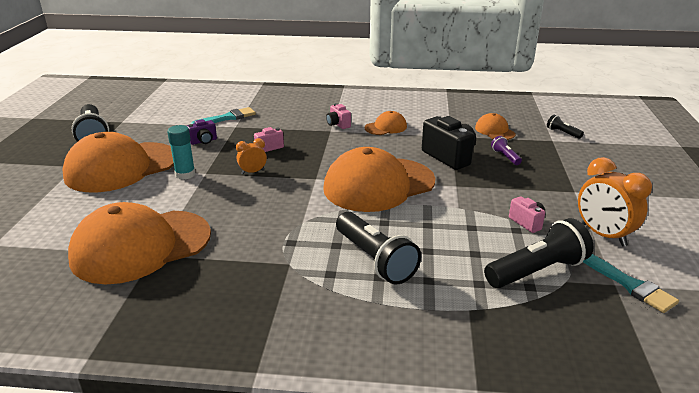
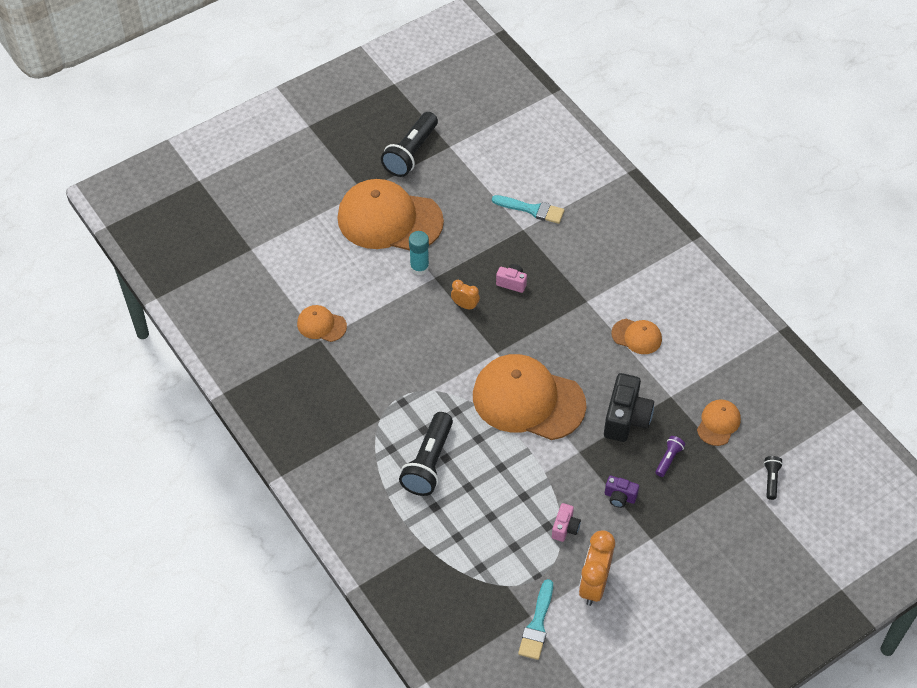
camera: 50 degrees right, 25 degrees up
(141, 246) = (321, 325): orange cap -> orange cap, size x0.45
(203, 141) = (476, 231): purple camera -> purple camera (620, 497)
(338, 124) = (604, 298): pink camera -> none
(537, 271) = (503, 563): black flashlight -> none

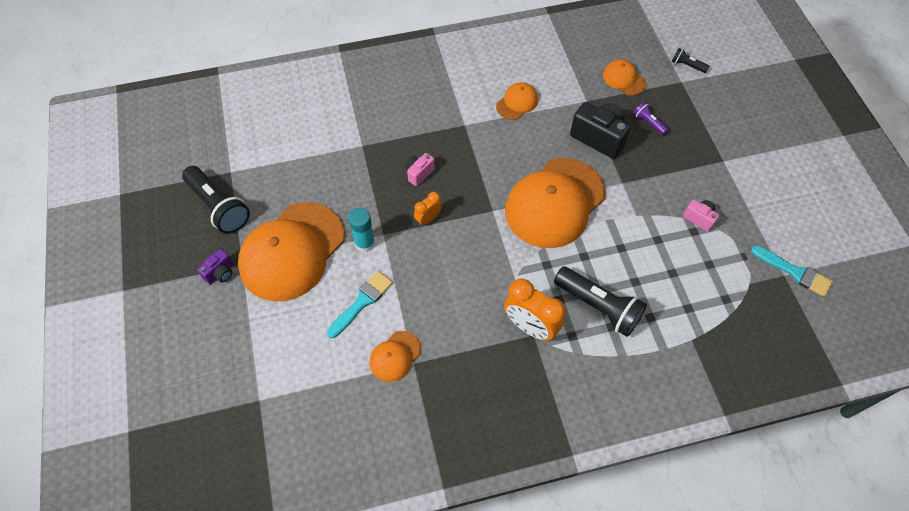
camera: 70 degrees left, 5 degrees up
(532, 209) = (343, 131): turquoise brush -> turquoise brush (362, 302)
(593, 585) = (761, 216): orange clock -> orange clock (530, 327)
(620, 497) = (677, 168): purple camera -> purple camera (220, 273)

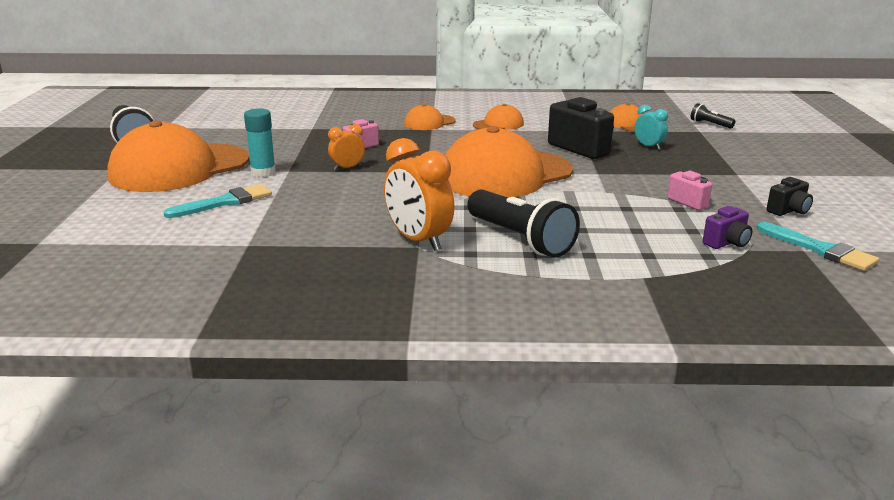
camera: 15 degrees right, 35 degrees down
(220, 273) = (91, 170): purple camera -> purple camera (727, 243)
(395, 356) = (229, 237): orange cap -> orange cap (429, 122)
(649, 123) = (648, 146): purple flashlight -> turquoise clock
(767, 217) = (788, 211): none -> black camera

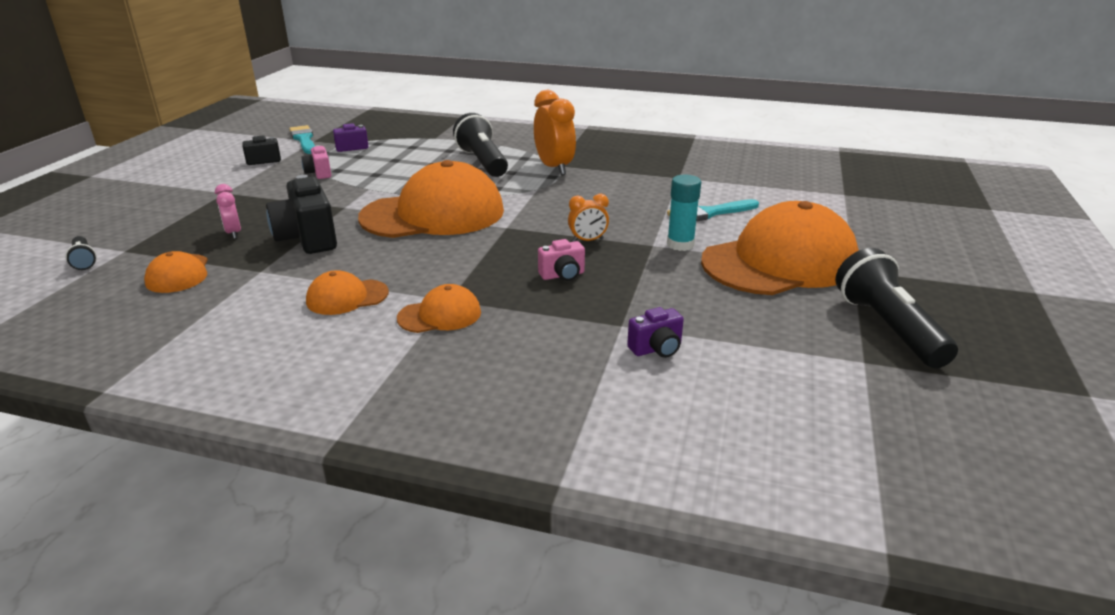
camera: 165 degrees left, 5 degrees up
(289, 121) = (656, 349): none -> purple camera
(648, 146) = (233, 233): turquoise clock -> pink clock

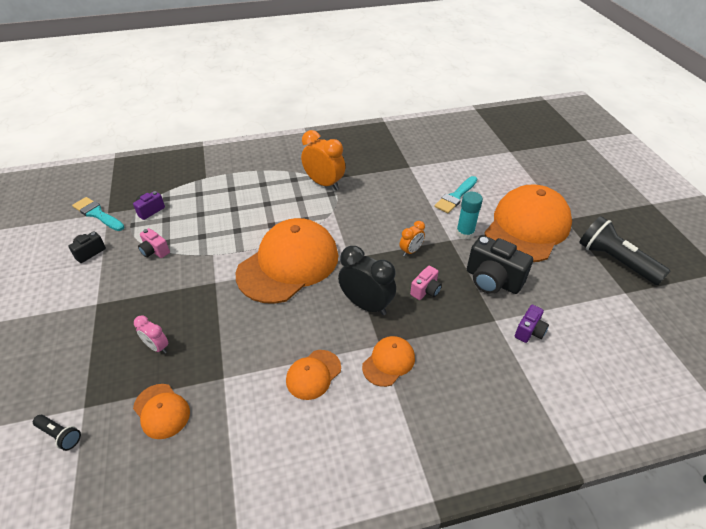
camera: 30 degrees left, 15 degrees up
(307, 239) = (223, 328): black camera -> black camera (492, 280)
(476, 265) = (366, 305): none -> black clock
(482, 162) = (269, 194): black flashlight -> none

